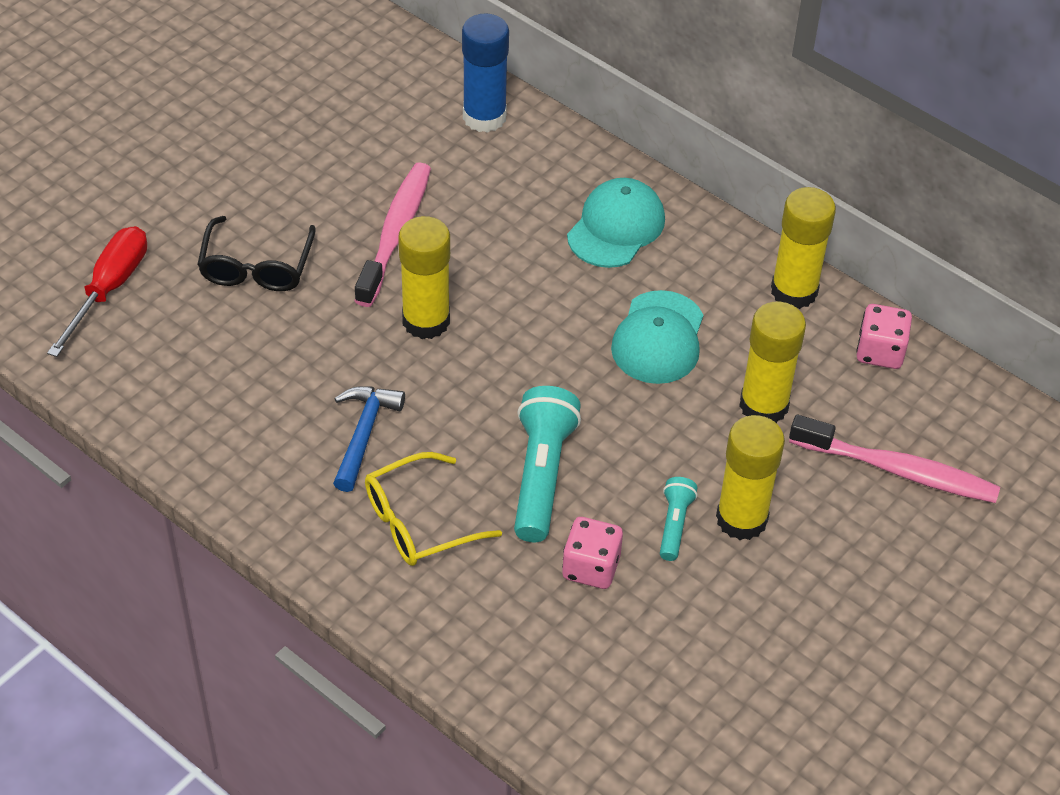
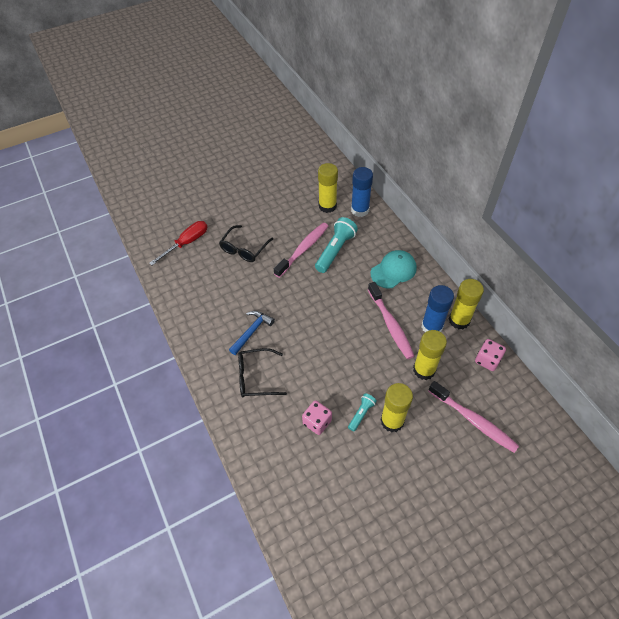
camera: 25 degrees right, 5 degrees up
(419, 522) = (256, 377): yellow glasses -> black glasses
(426, 321) = (298, 290): yellow glue stick -> yellow glue stick (327, 206)
(541, 476) = (314, 372): turquoise flashlight -> turquoise flashlight (335, 250)
(658, 338) = (390, 325): turquoise cap -> pink toothbrush
(744, 318) = (432, 326): none -> blue glue stick

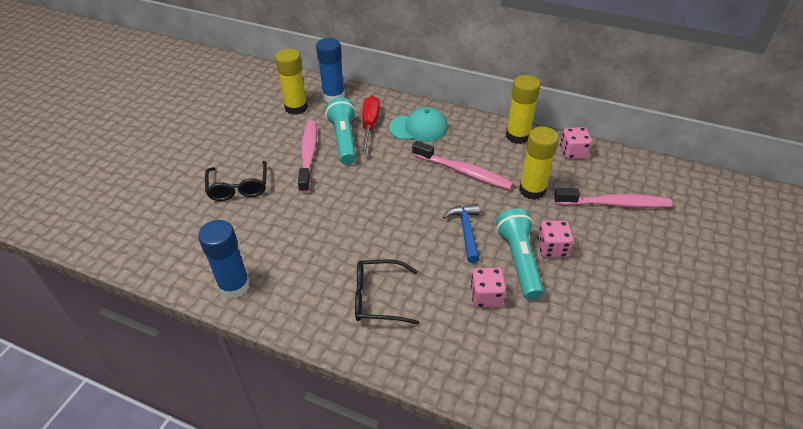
camera: 40 degrees left, 10 degrees down
(186, 243) = (156, 218): red screwdriver -> red screwdriver (369, 125)
(252, 331) = (328, 258): blue hammer -> blue hammer (466, 231)
(256, 377) = (378, 298): black glasses -> black glasses turned 45 degrees clockwise
(361, 414) = (519, 261): turquoise flashlight -> turquoise flashlight, size x1.88
(392, 421) = (552, 248): yellow glue stick -> pink dice
(393, 270) = (419, 128): turquoise cap -> turquoise cap turned 75 degrees clockwise
(432, 326) = (501, 153): blue glue stick -> blue glue stick (234, 286)

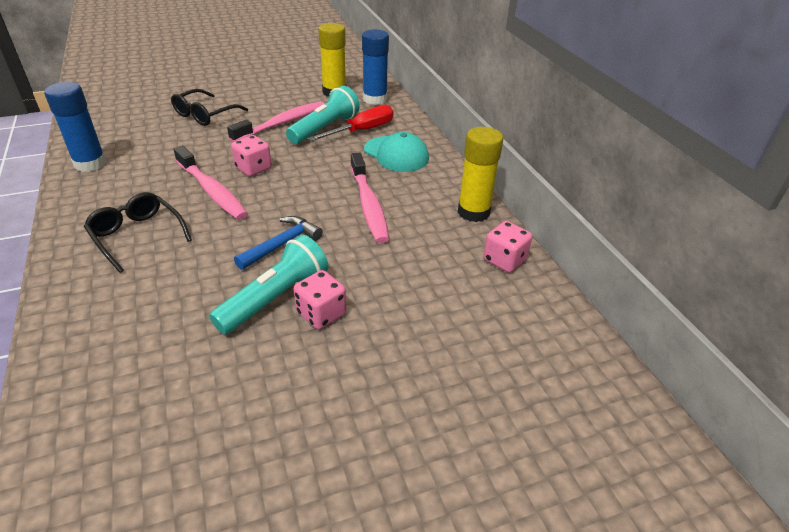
camera: 45 degrees right, 5 degrees down
(486, 296) = (198, 299): pink dice -> pink dice (253, 168)
(532, 190) = (399, 259): yellow glue stick -> none
(615, 204) = (459, 331): pink toothbrush -> pink toothbrush (212, 191)

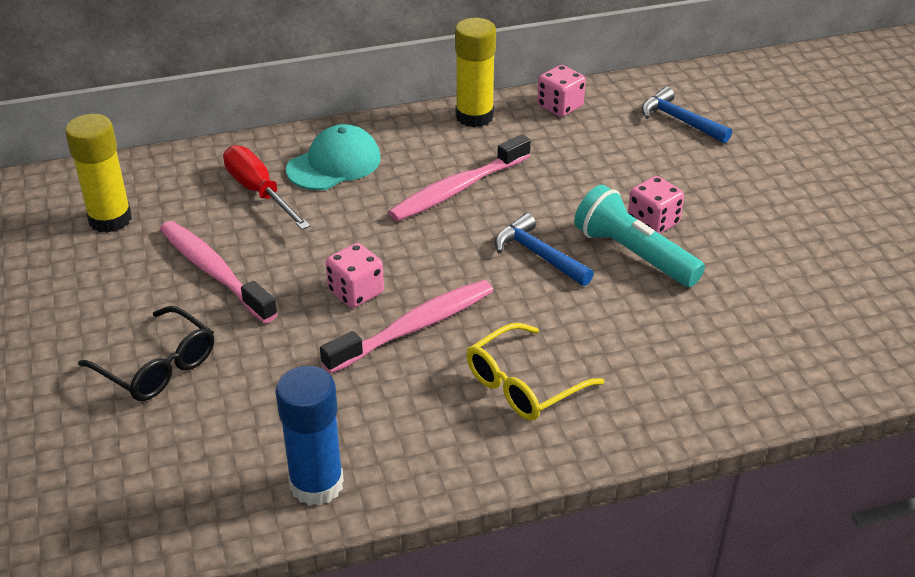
camera: 85 degrees left, 0 degrees up
(137, 236) = (523, 385): black glasses -> yellow glasses
(324, 128) = (244, 227): turquoise flashlight -> none
(368, 205) = (457, 189): pink toothbrush -> pink toothbrush turned 150 degrees clockwise
(375, 99) = (153, 178): blue glue stick -> none
(504, 346) = (679, 120): none -> blue hammer

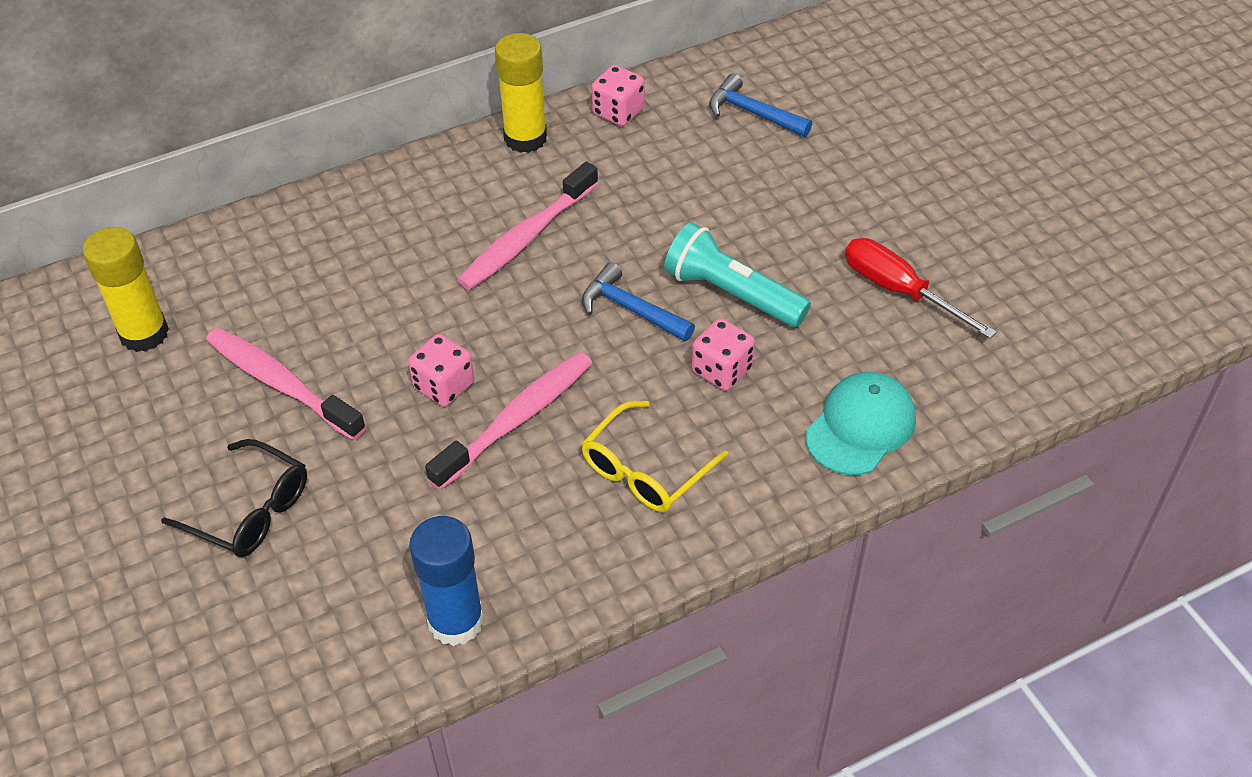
camera: 10 degrees left, 10 degrees up
(259, 192) = (305, 273): red screwdriver -> red screwdriver (899, 291)
(334, 164) = (381, 224): turquoise cap -> turquoise cap (860, 426)
(653, 222) = (745, 250): pink dice -> pink dice (722, 370)

